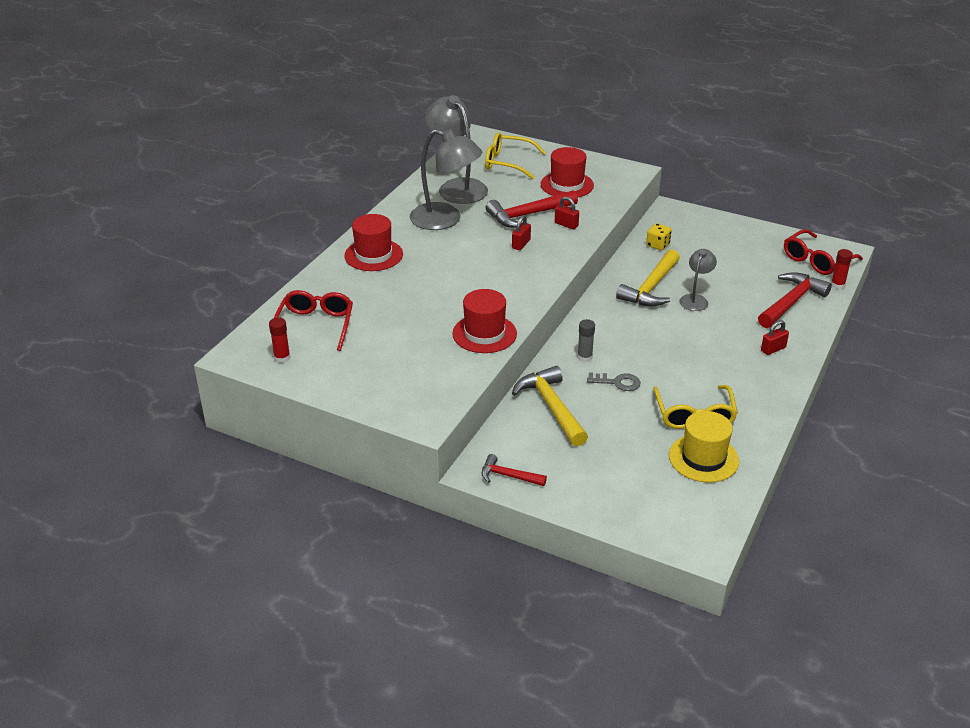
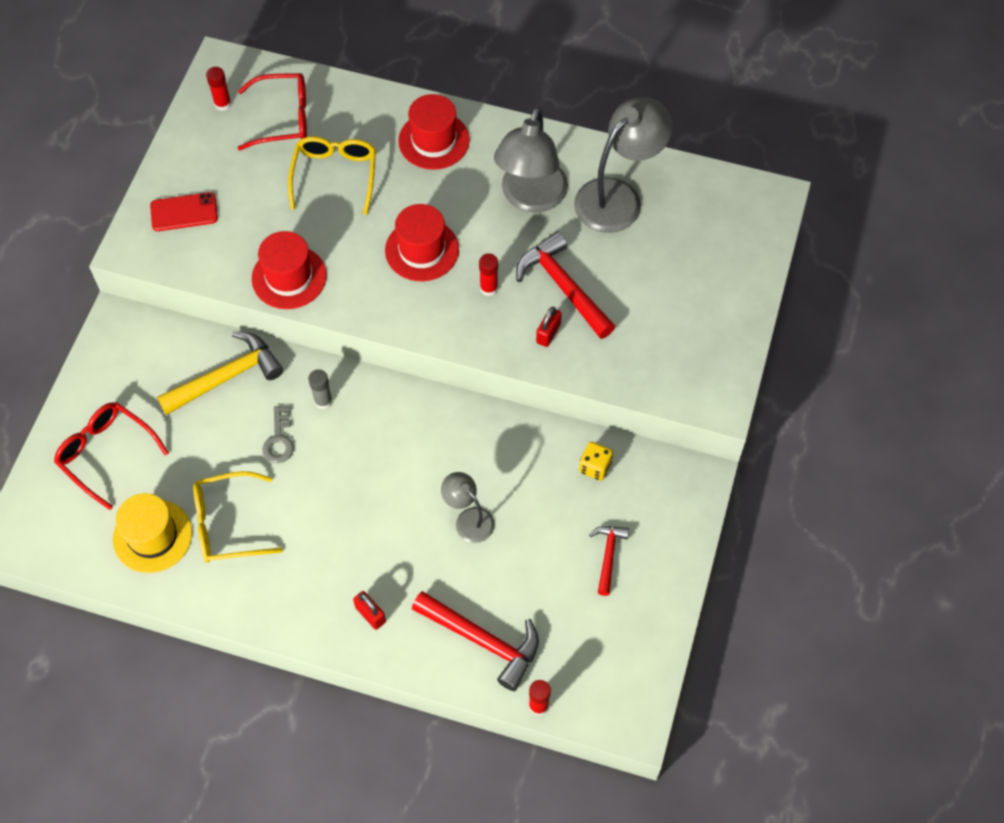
camera: 80 degrees right, 25 degrees up
(396, 387) = (184, 212): none -> red phone
(507, 163) = (701, 244): yellow glasses -> yellow glasses (335, 175)
(508, 476) = (111, 350): red hammer -> red hammer (608, 556)
(521, 244) = (489, 288): red padlock -> red glue stick
(567, 185) = (656, 323): red hat -> red hat (422, 250)
(651, 287) = (486, 464): yellow hammer -> none
(695, 299) = (468, 519): grey lamp -> grey lamp turned 150 degrees counterclockwise
(816, 260) = (599, 679): red glasses -> red glasses (106, 454)

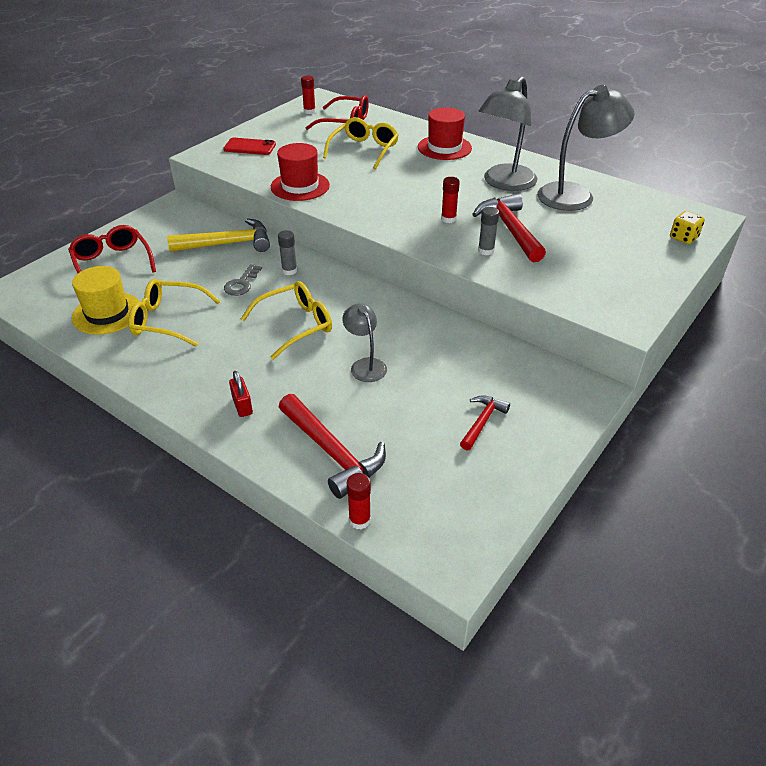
camera: 20 degrees right, 20 degrees down
(371, 485) = (296, 325): none -> yellow glasses
(422, 250) = (406, 192): red hat -> none
(548, 333) = (486, 250): red padlock -> grey glue stick
(595, 467) = (495, 359): yellow dice -> yellow dice (683, 238)

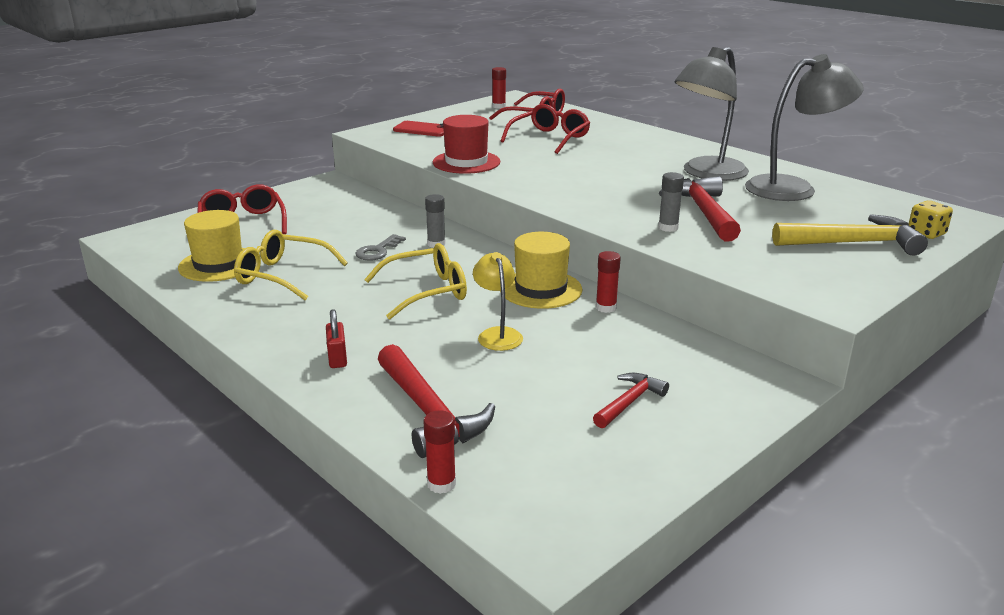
camera: 10 degrees right, 15 degrees down
(227, 244) = (374, 217): yellow hammer -> yellow hammer (853, 243)
(364, 150) = (550, 138): yellow glasses -> red glasses
(365, 365) = (497, 334): grey lamp -> yellow lamp
(388, 312) = (541, 289): none -> yellow hat
(444, 147) = (644, 141): red hat -> none
(448, 219) = (630, 198): red glue stick -> red glue stick (606, 307)

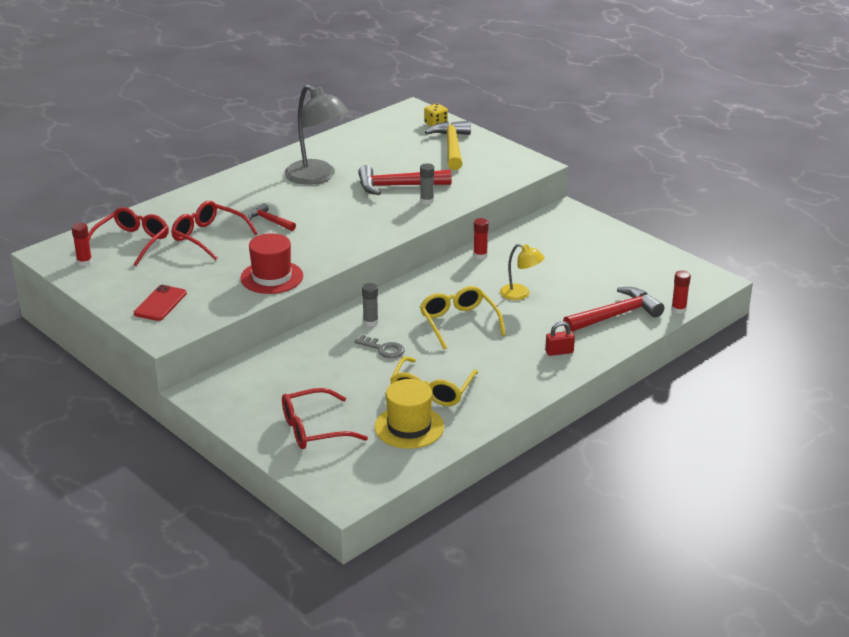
camera: 90 degrees left, 5 degrees up
(497, 334) = (520, 294): yellow lamp -> yellow lamp turned 135 degrees counterclockwise
(541, 289) = (453, 278): yellow hat -> none
(629, 402) = (593, 255): red hammer -> red hammer (270, 221)
(793, 188) = (352, 151): grey lamp -> none

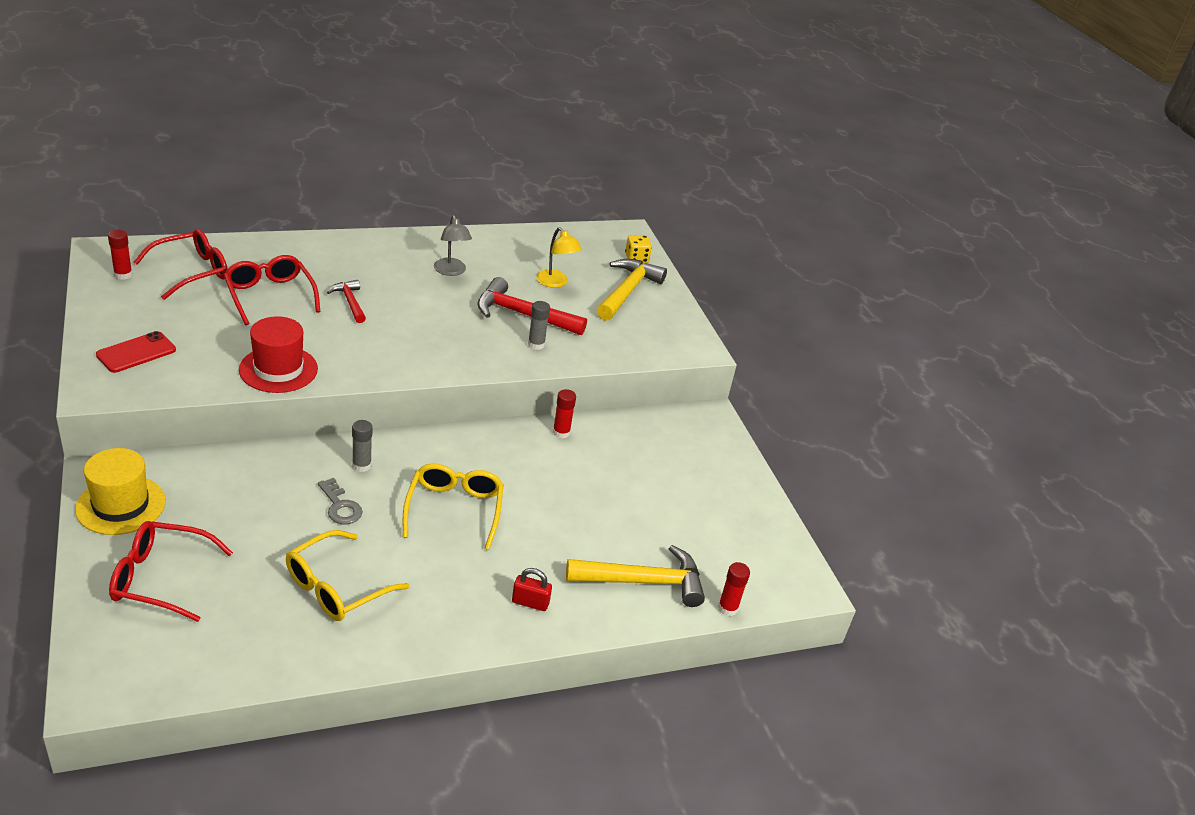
camera: 20 degrees right, 5 degrees up
(317, 177) = (451, 271): grey lamp -> grey lamp, size x0.54
(409, 427) = (262, 626): yellow hat -> yellow hat (121, 505)
(520, 294) = (559, 502): yellow lamp -> yellow lamp (555, 283)
(615, 315) = (643, 581): red hammer -> yellow hammer

